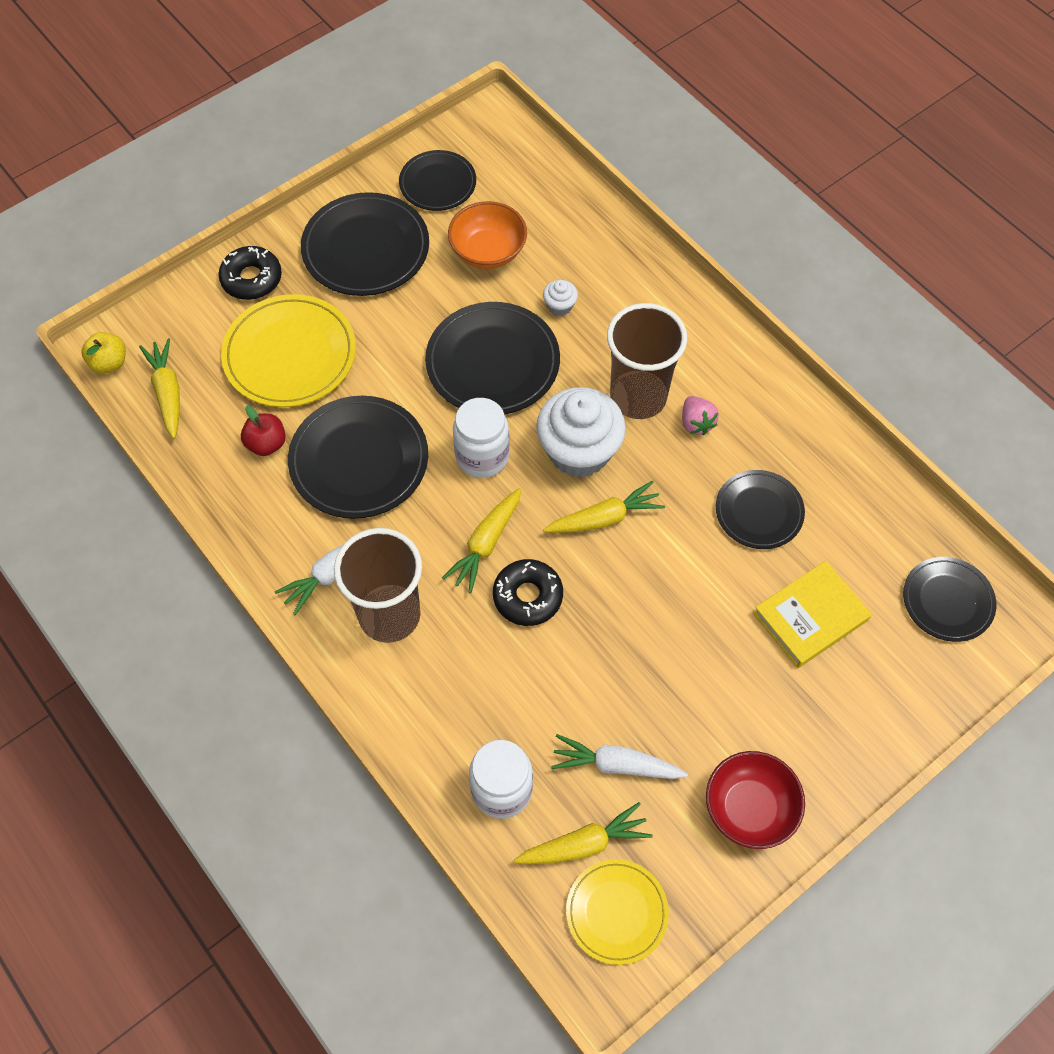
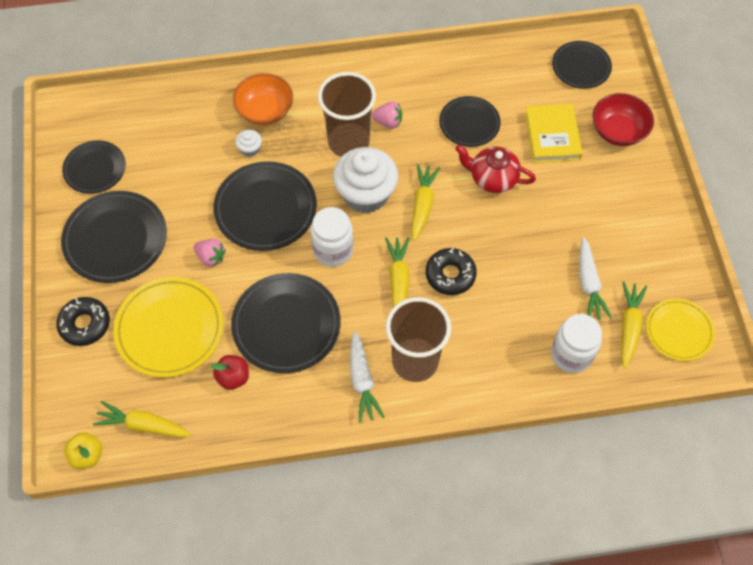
camera: 60 degrees left, 0 degrees up
(398, 344) = (211, 257): none -> pink strawberry
(486, 544) = (398, 280): yellow carrot -> yellow carrot turned 150 degrees counterclockwise
(488, 251) = (175, 167): orange bowl -> orange bowl (265, 111)
(616, 764) = (588, 284): white carrot -> white carrot turned 45 degrees counterclockwise
(696, 577) = (492, 178): none -> red teapot
(749, 808) = (651, 230): red bowl -> red bowl (618, 131)

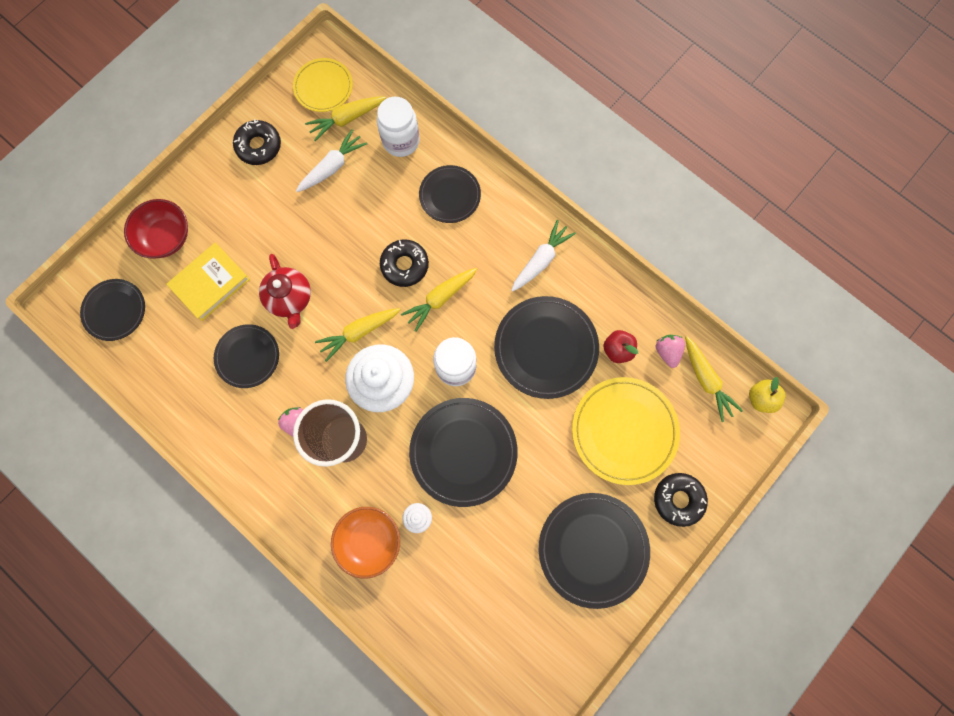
camera: 130 degrees left, 15 degrees up
(95, 169) = (548, 636): black plate -> black plate (450, 195)
(211, 257) = (541, 455): pink strawberry -> pink strawberry (667, 352)
(415, 361) = (495, 237): brown cup -> none
(654, 243) = (259, 146): none -> black donut

